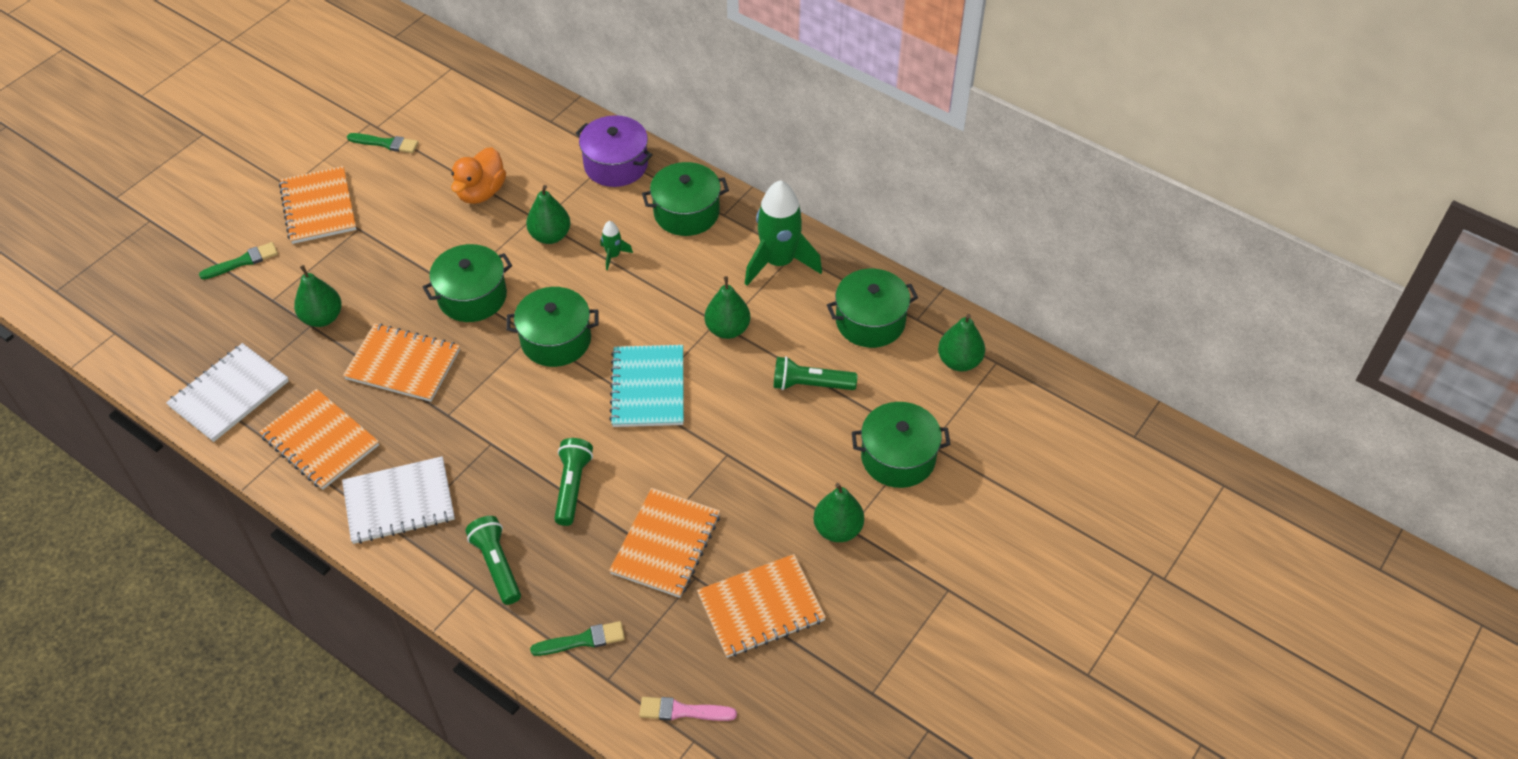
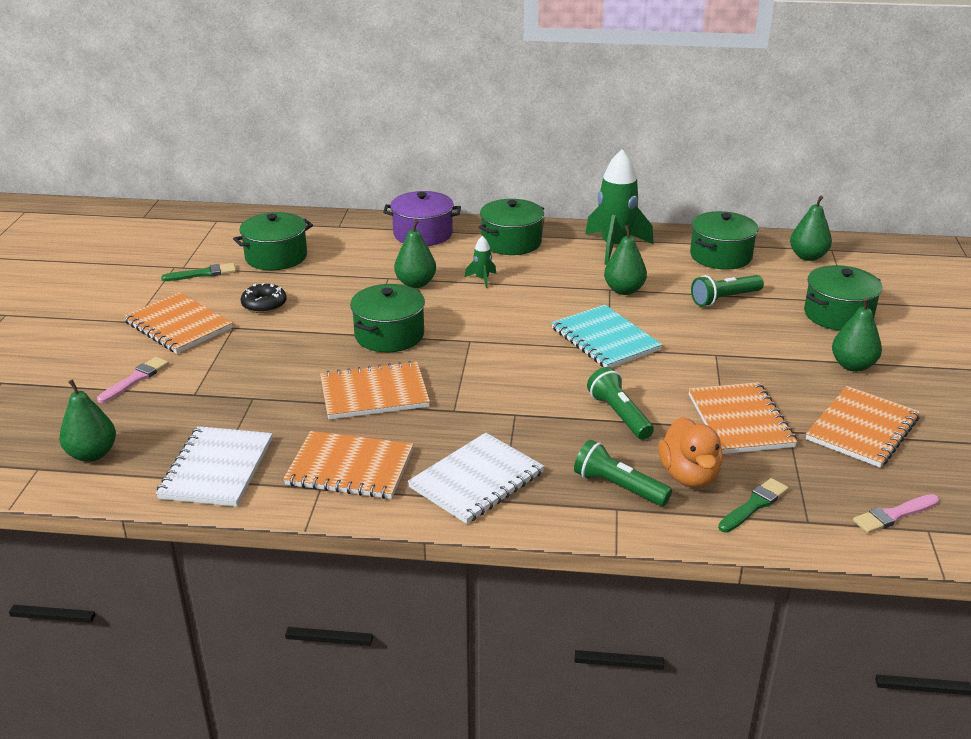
camera: 30 degrees left, 20 degrees down
(243, 261) = (135, 379): green brush -> pink brush
(322, 318) = (260, 389): green pear -> green pear (92, 454)
(404, 209) = (264, 304): none -> black donut
(481, 192) = (325, 277): orange duck -> orange duck (689, 476)
(556, 340) = (494, 337): green pot -> green pot (276, 257)

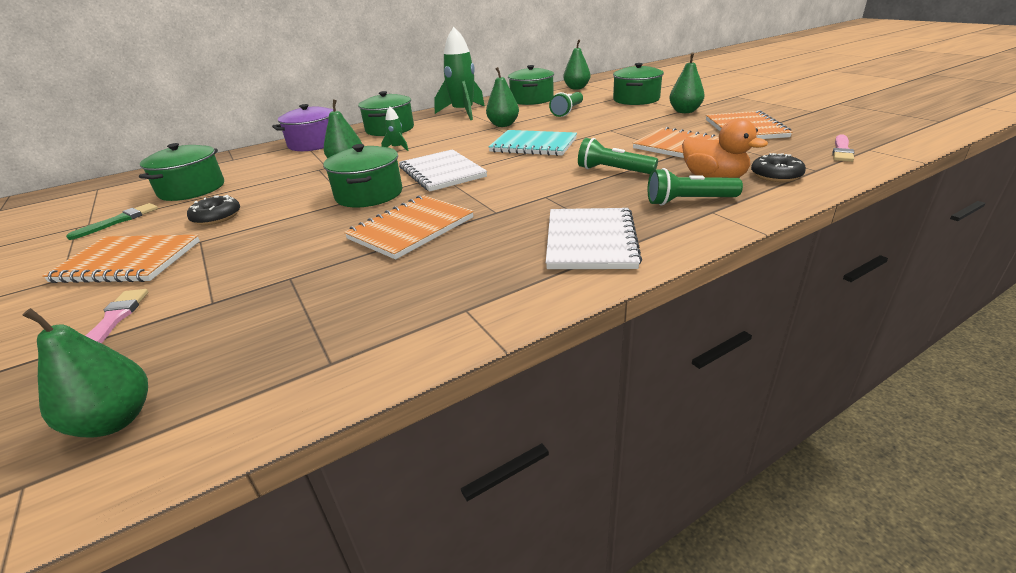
camera: 35 degrees left, 0 degrees up
(217, 469) = (323, 349): white notebook -> white notebook (442, 172)
(350, 468) = (470, 282): orange notebook -> none
(754, 505) = (776, 175): green brush -> black donut

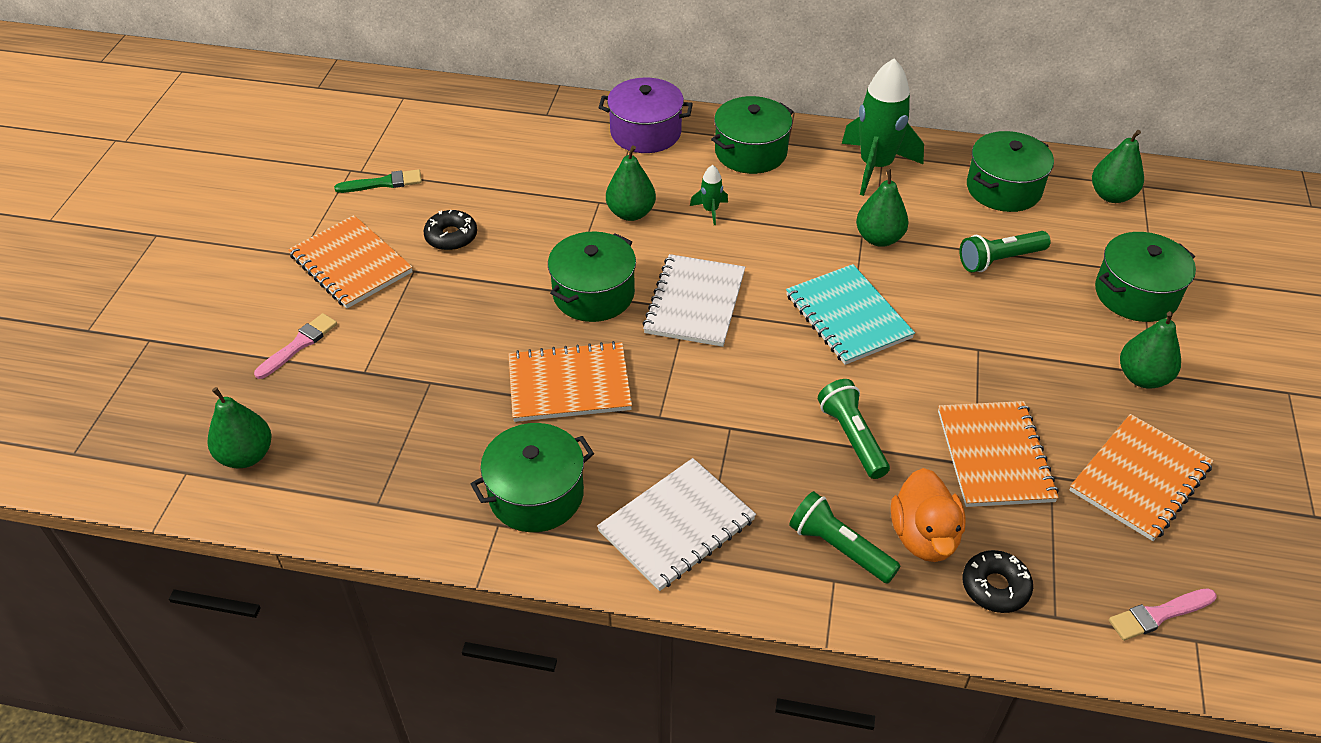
camera: 40 degrees right, 15 degrees up
(192, 189) = (469, 161): green pot -> green pot (536, 494)

